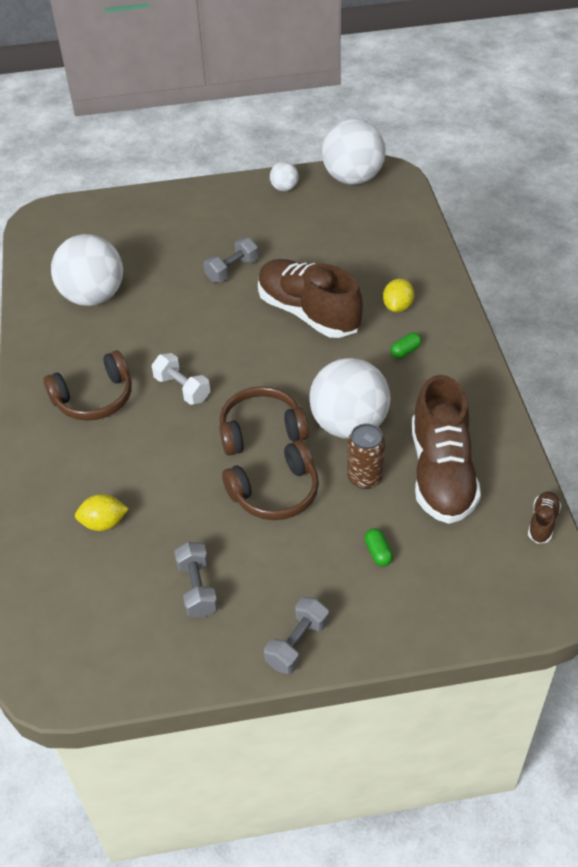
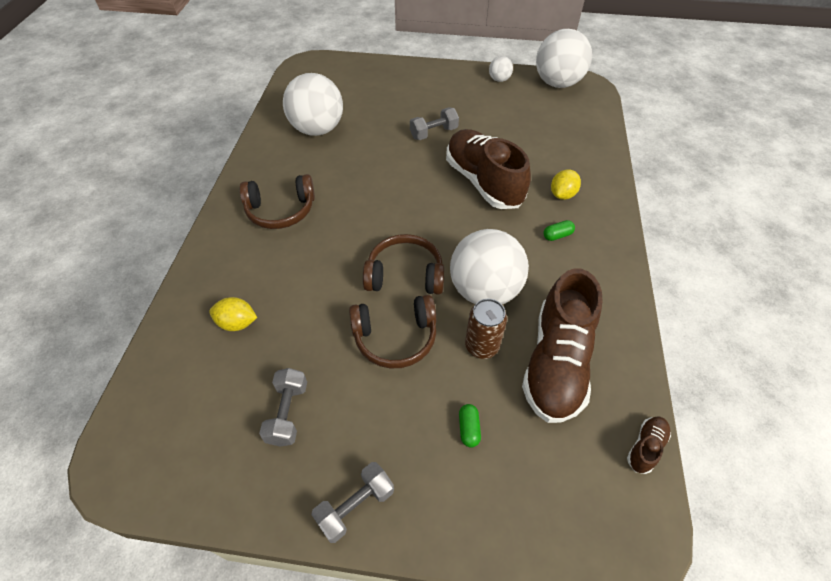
camera: 15 degrees right, 5 degrees up
(182, 389) = (354, 220): white dumbbell -> none

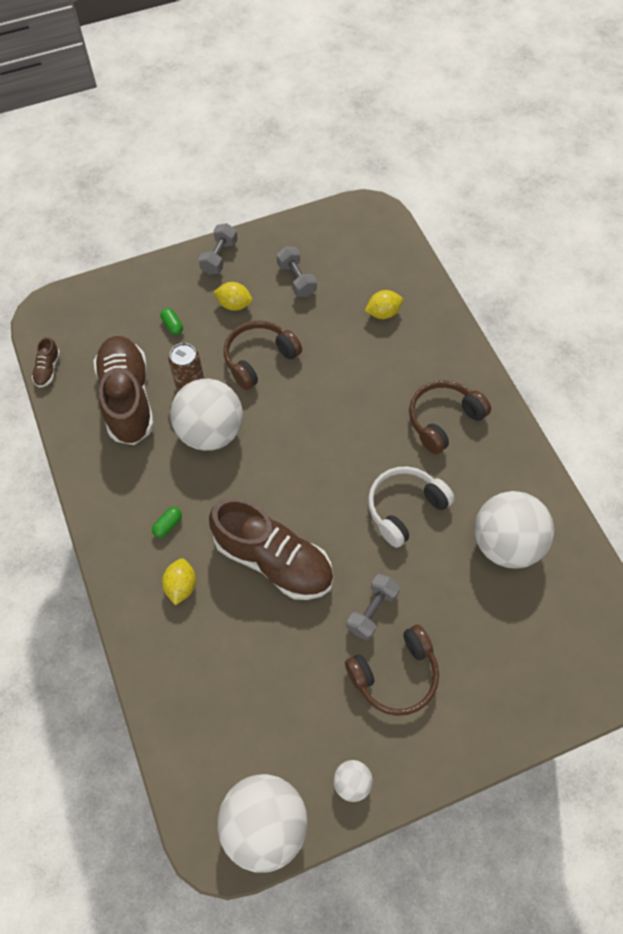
camera: 150 degrees right, 10 degrees up
(365, 172) = (404, 508): none -> white headphones
(381, 418) = (234, 304): none -> yellow lemon
(405, 274) = (285, 413): brown headphones -> brown headphones (395, 675)

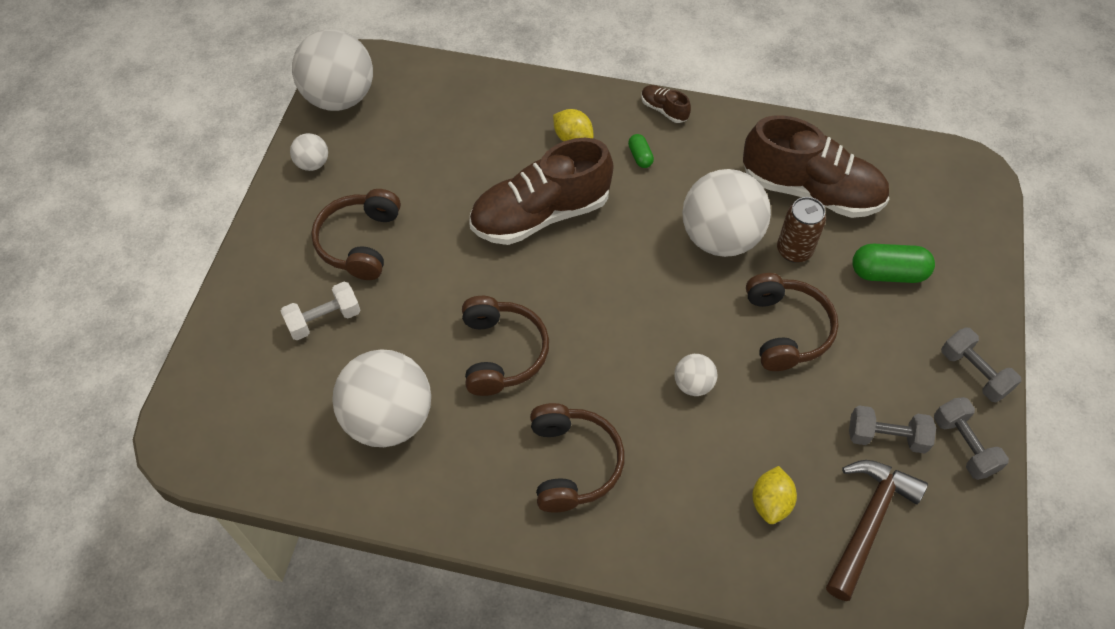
camera: 125 degrees right, 5 degrees down
(48, 369) = (892, 145): brown shoe -> brown shoe (664, 110)
(172, 325) = (888, 273): green capsule -> green capsule, size x1.88
(234, 304) = (884, 348): yellow lemon -> none
(338, 387) = (693, 384): none -> white ball
(357, 266) = (868, 523): none -> brown hammer
(372, 611) = (428, 260): grey dumbbell -> grey dumbbell (963, 445)
(404, 508) = (502, 353): white headphones -> brown headphones
(475, 645) = (324, 319): none -> white dumbbell

